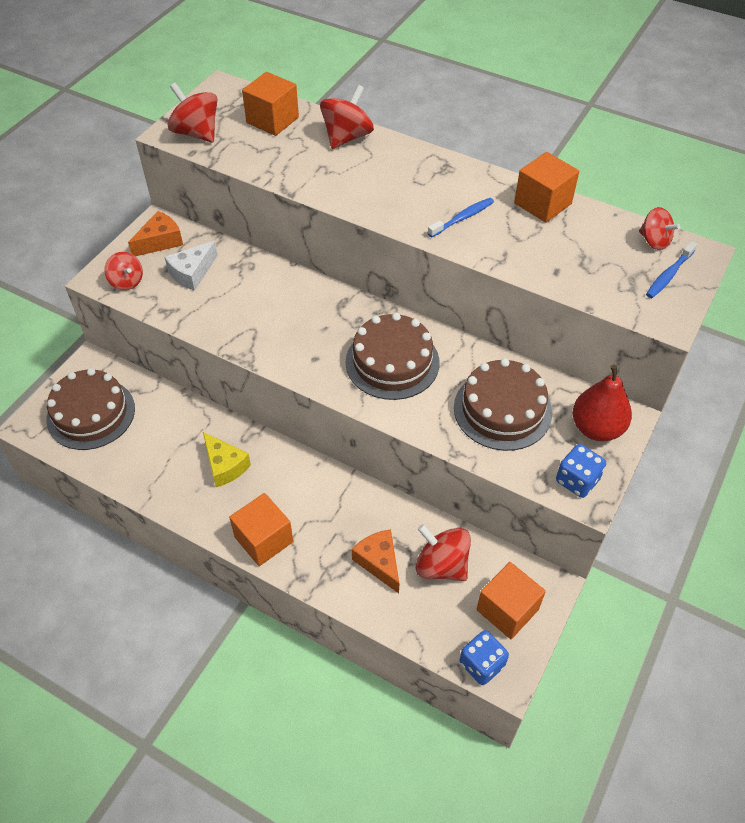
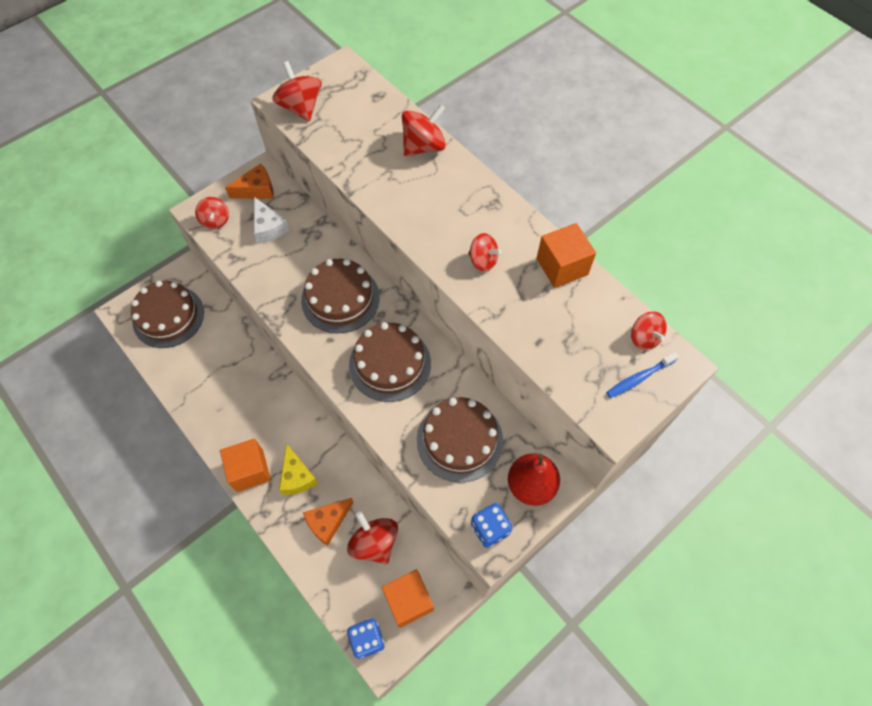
camera: 20 degrees right, 10 degrees up
(192, 273) = (269, 228): white cheese -> white cheese turned 90 degrees counterclockwise
(225, 466) = (247, 396): yellow cheese -> yellow cheese (297, 476)
(272, 120) = (369, 111): orange cube -> none
(307, 317) = (340, 298): none -> brown cake
(379, 562) = (327, 522): orange cheese -> orange cheese turned 120 degrees counterclockwise
(462, 218) = (483, 261): blue toothbrush -> red spinning top

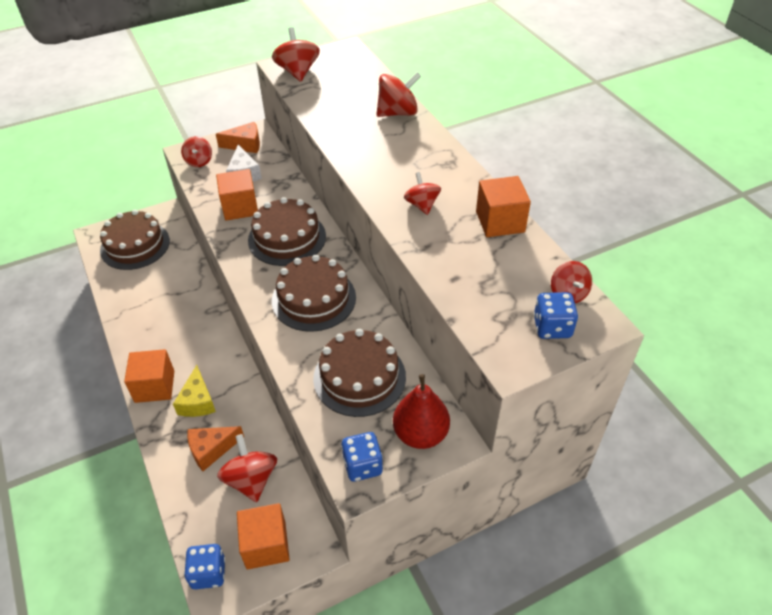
camera: 15 degrees right, 15 degrees down
(280, 271) = (240, 207): none -> orange cube
(483, 261) = (422, 205): red spinning top -> red spinning top turned 150 degrees counterclockwise
(639, 378) = (552, 327): blue toothbrush -> blue dice

